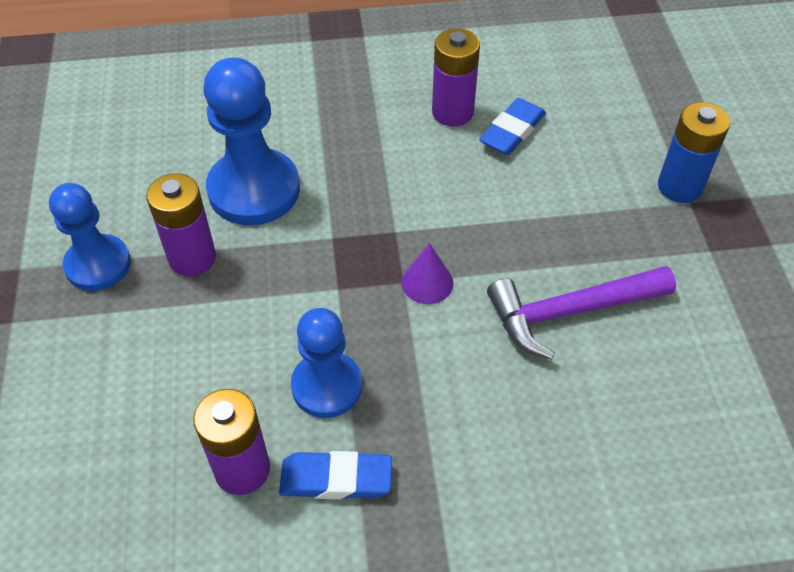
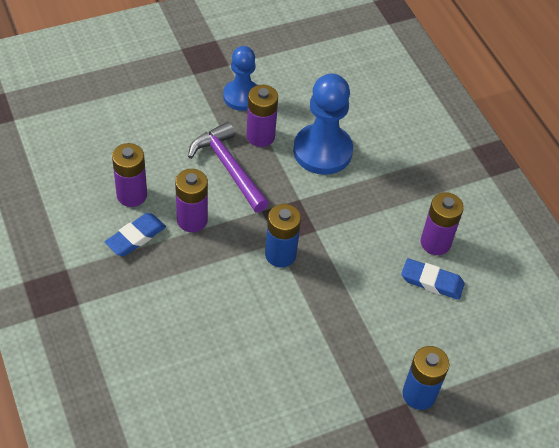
camera: 70 degrees right, 0 degrees up
(327, 386) = (192, 220): blue pawn -> purple battery
(336, 479) = (136, 237): blue eraser -> blue eraser turned 60 degrees clockwise
(427, 282) = (280, 255): purple cone -> blue battery
(570, 312) = (282, 336): purple hammer -> purple hammer (228, 167)

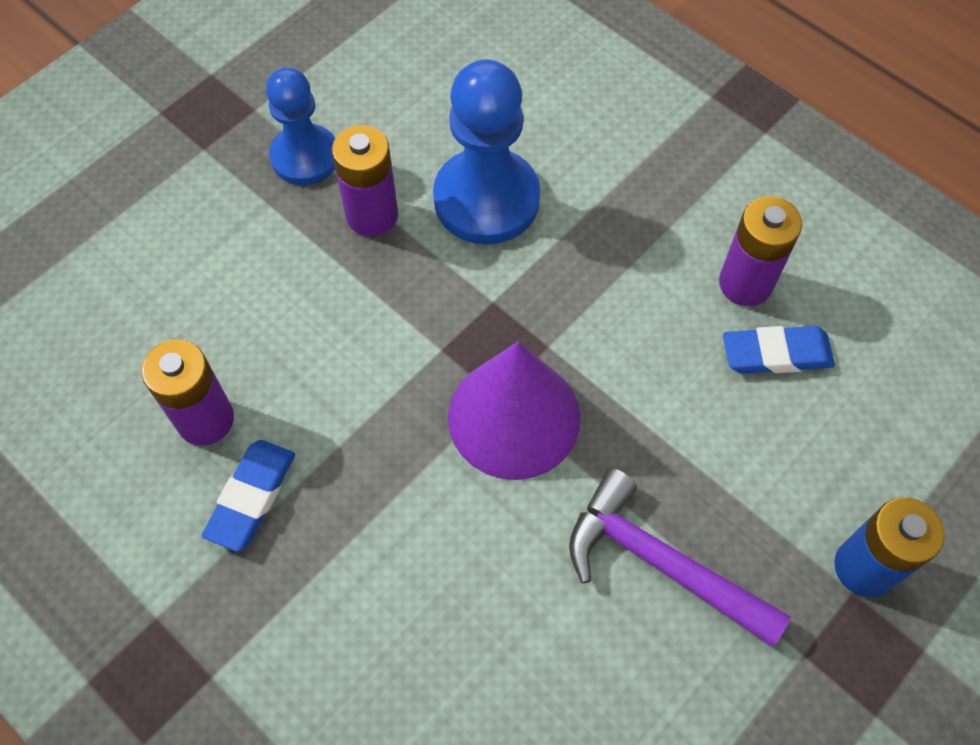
camera: 20 degrees left, 10 degrees up
(192, 220) = (334, 420): purple battery -> none
(228, 167) = (347, 295): purple hammer -> purple hammer (660, 563)
(280, 255) = (514, 417): blue battery -> purple cone

